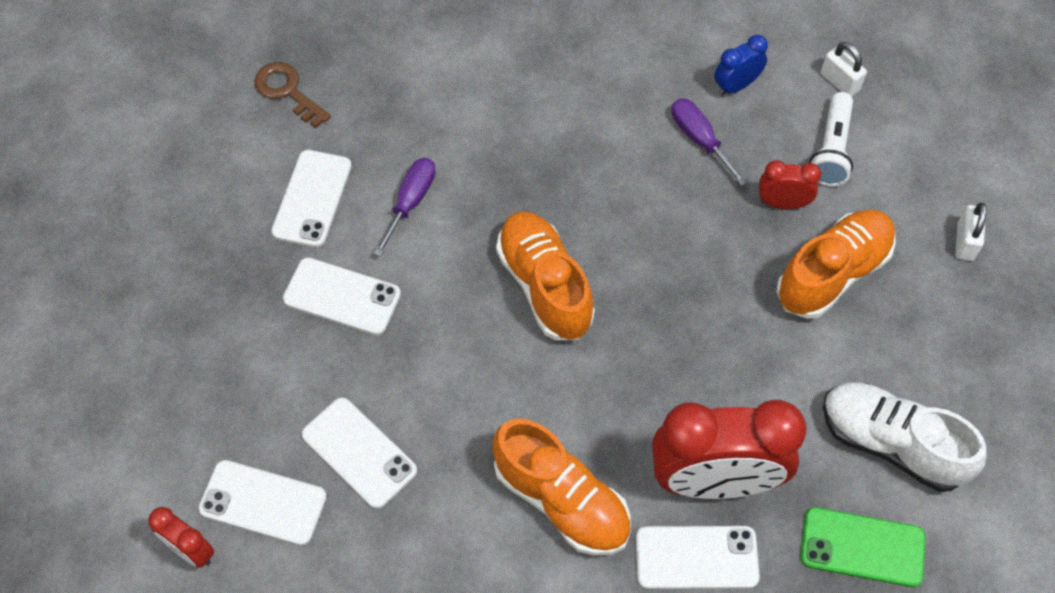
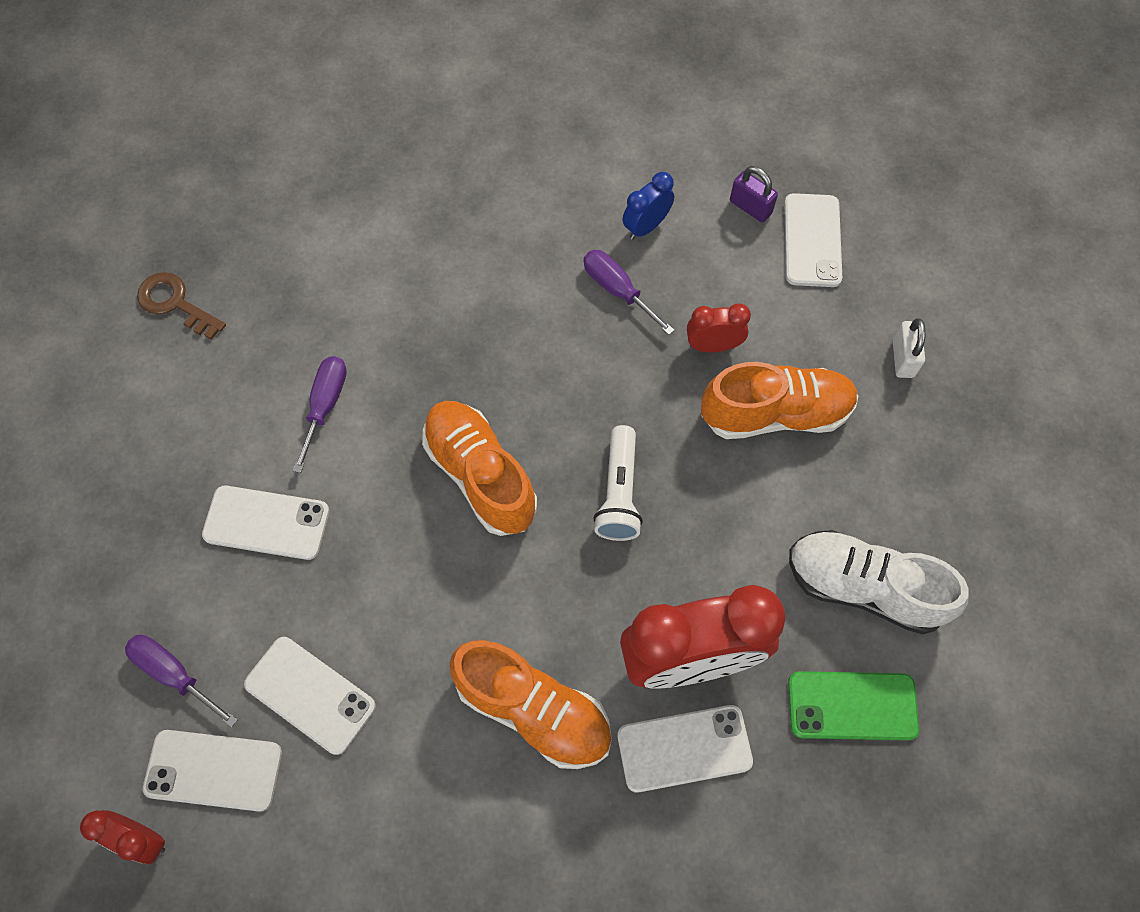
camera: 10 degrees left, 5 degrees up
(240, 414) = (174, 674): none -> purple screwdriver
(312, 199) = (219, 418): white phone -> white phone (812, 240)
(831, 149) = (753, 280): white flashlight -> white flashlight (619, 493)
(832, 273) = (775, 413): orange shoe -> orange shoe turned 45 degrees clockwise
(839, 82) = (750, 207): white padlock -> purple padlock

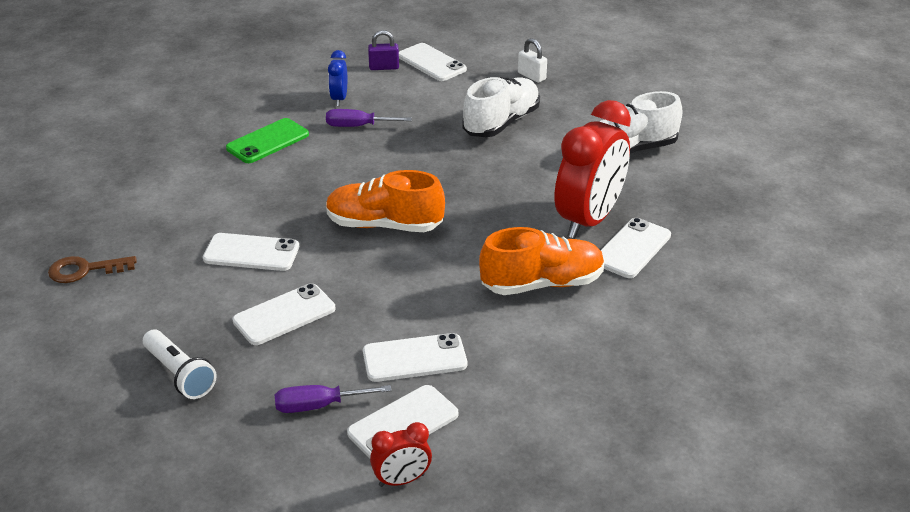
camera: 45 degrees left, 30 degrees down
(325, 406) = (251, 253): purple screwdriver -> white phone
(619, 493) = (467, 189): white flashlight -> white flashlight (179, 374)
(713, 346) = (436, 118): red clock -> none
(775, 413) = (501, 123): orange shoe -> white shoe
(852, 706) = (680, 188): green phone -> green phone (268, 141)

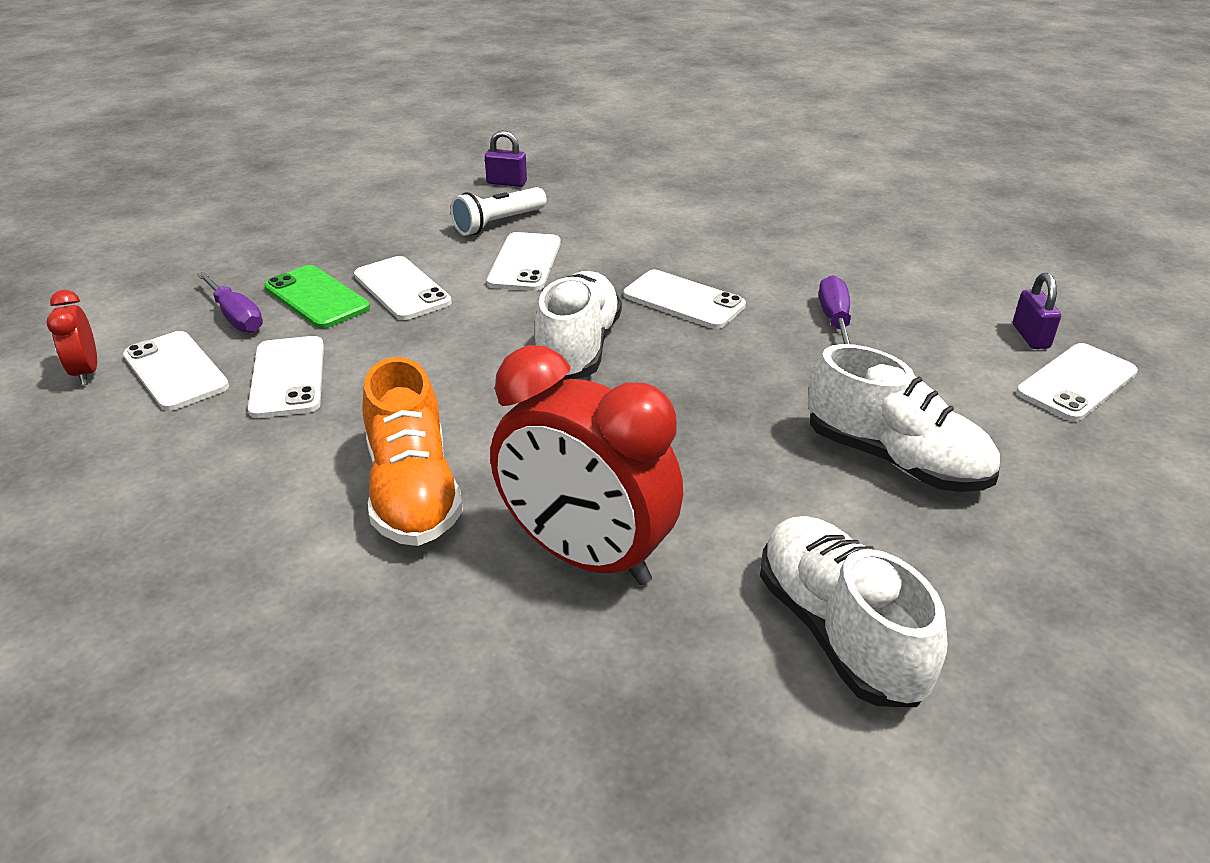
camera: 90 degrees right, 0 degrees up
(85, 270) = (506, 183): brown key -> purple padlock
(179, 374) = (324, 241): white flashlight -> white flashlight (498, 223)
(268, 141) = (773, 257): green phone -> green phone (316, 298)
(318, 406) = (236, 317): purple screwdriver -> purple screwdriver turned 150 degrees clockwise
(339, 99) = (908, 302): blue clock -> none
(384, 225) = (578, 348): orange shoe -> white shoe
(531, 76) = (1097, 503): white padlock -> none
(632, 248) = (492, 608): white phone -> white phone (683, 300)

